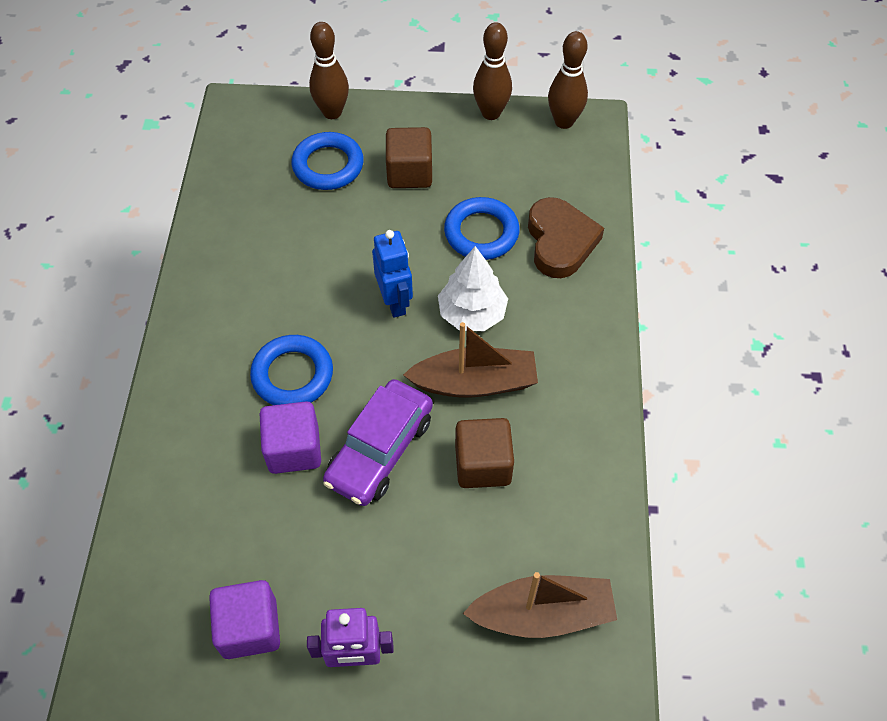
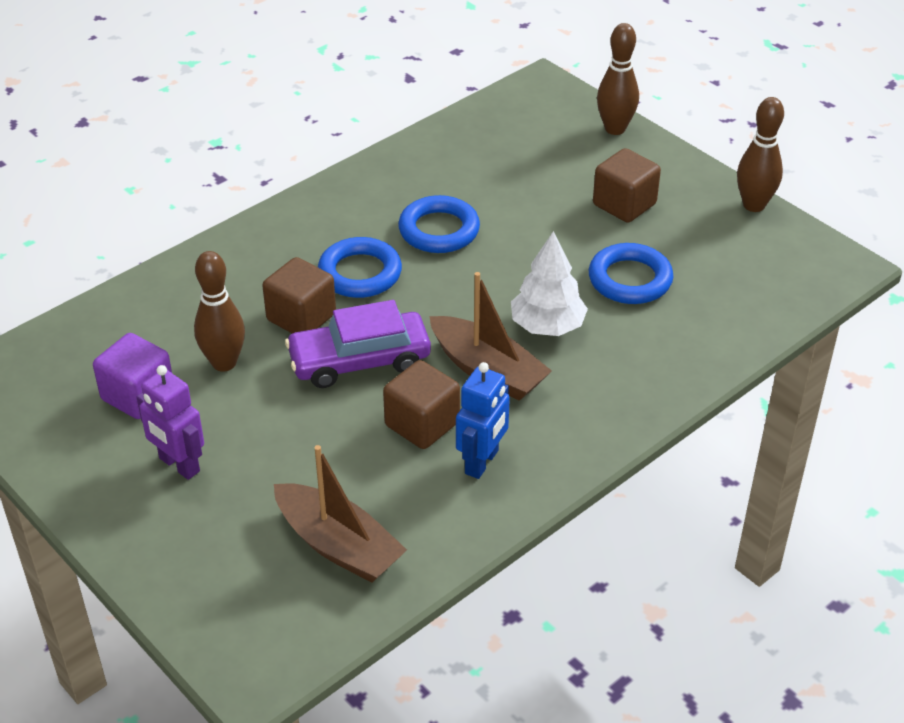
camera: 45 degrees right, 15 degrees down
(294, 449) = (301, 317): purple cube -> brown cube
(328, 165) = (564, 161): blue ring -> blue ring (439, 230)
(395, 301) = (497, 279): blue robot -> blue robot (482, 462)
(560, 242) = (691, 328): brown heart -> none
(564, 122) = (815, 249): brown bowling pin -> brown bowling pin (224, 363)

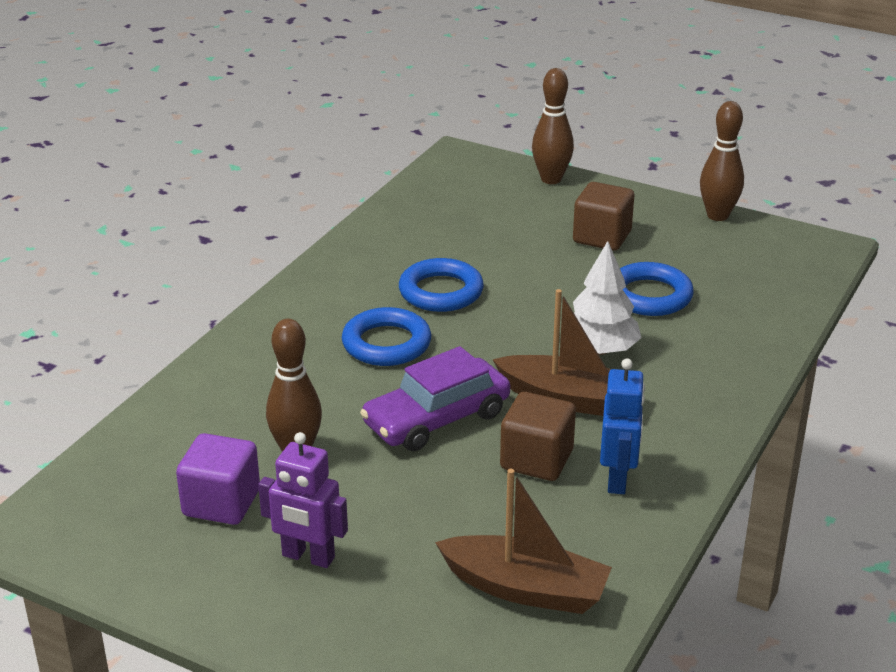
camera: 20 degrees left, 10 degrees down
(301, 317) = (351, 394): brown cube -> none

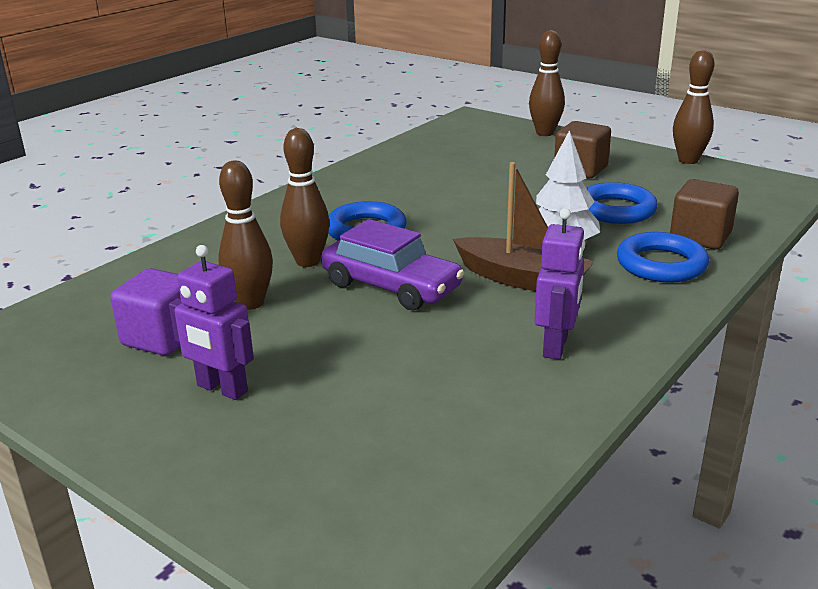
camera: 10 degrees right, 5 degrees down
(337, 392) = (308, 261): none -> brown bowling pin
(436, 419) = (391, 286): purple car -> purple car turned 120 degrees counterclockwise
(441, 292) = (427, 198): blue ring -> blue ring (661, 264)
(525, 589) = (433, 437): brown boat -> none
(536, 460) = (477, 324): brown cube -> brown cube (700, 237)
(618, 479) = (556, 346): blue robot -> purple robot

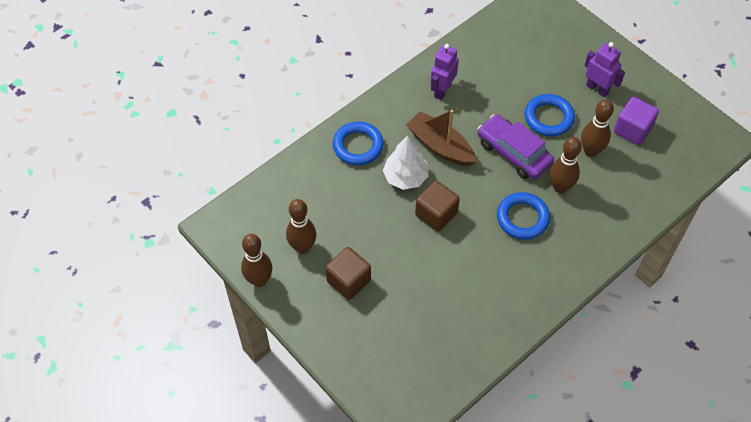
camera: 170 degrees left, 30 degrees up
(545, 133) = (347, 364): brown bowling pin -> brown bowling pin (302, 247)
(616, 210) = (352, 213): blue ring -> blue ring (548, 118)
(700, 237) = (319, 170): brown cube -> brown cube (436, 214)

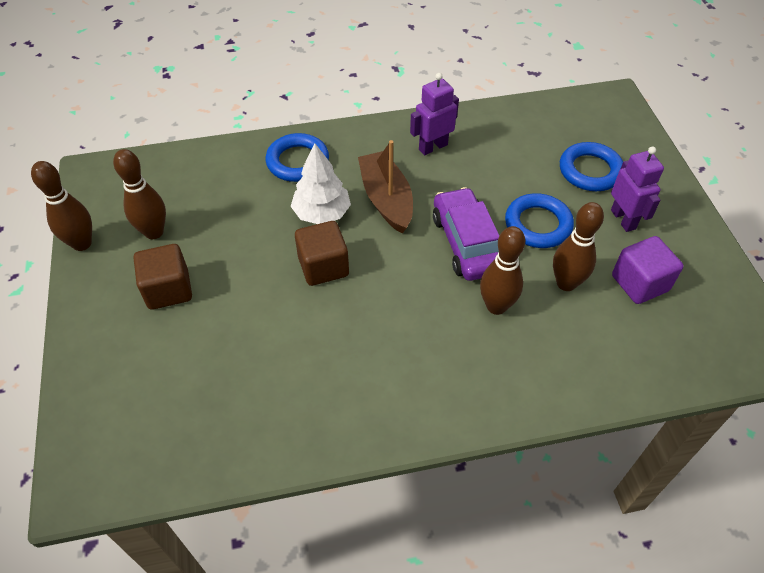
camera: 30 degrees right, 5 degrees down
(522, 218) = (422, 319): blue ring -> blue ring (590, 171)

